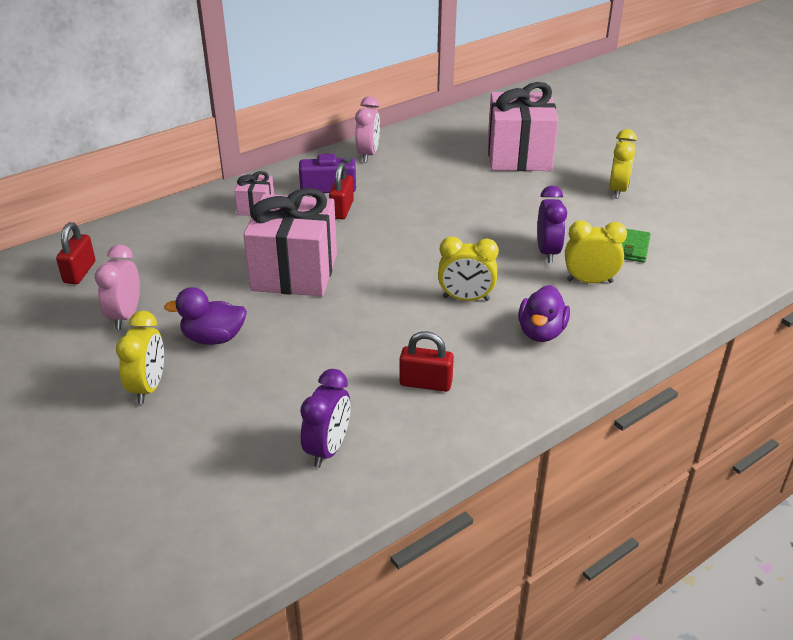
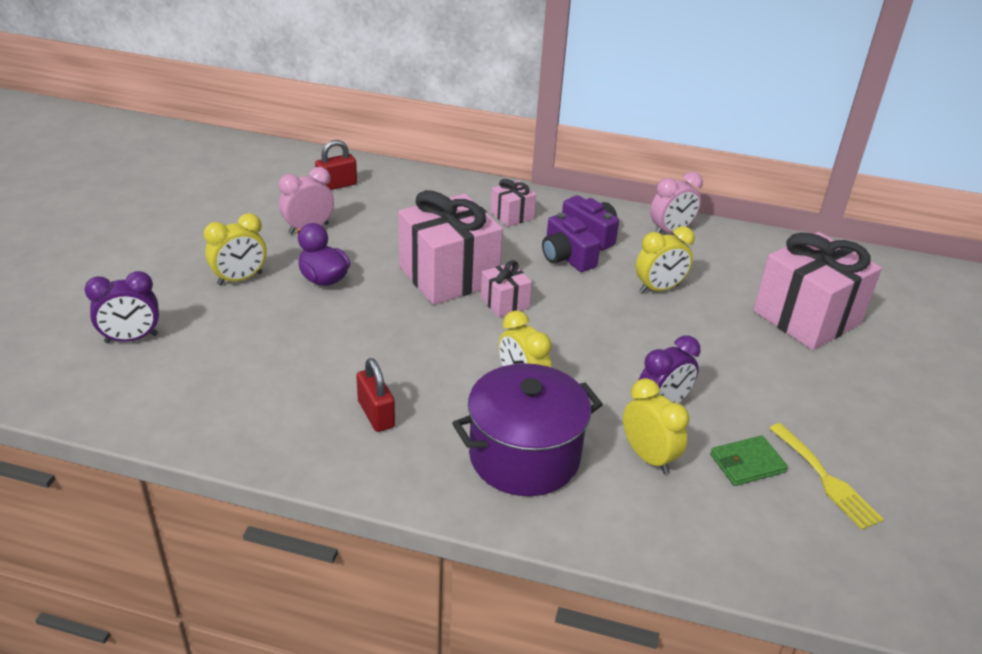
camera: 50 degrees right, 0 degrees up
(328, 449) = (245, 397): purple clock -> purple clock (131, 339)
(342, 209) = (566, 257): red padlock -> purple camera
(362, 262) = (504, 303): none -> pink gift
(541, 332) = (524, 456): purple duck -> purple pot
(617, 190) = (846, 412): yellow clock -> yellow clock (659, 289)
(666, 228) = (826, 479): none -> yellow fork

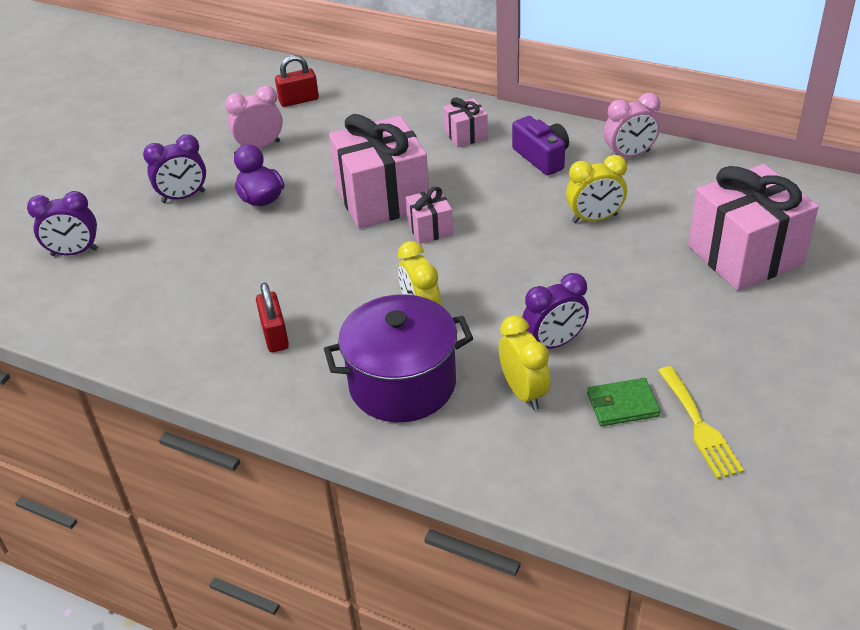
camera: 15 degrees right, 5 degrees up
(240, 279) = (183, 197): yellow clock -> purple clock
(566, 257) = (508, 182): purple camera -> none

